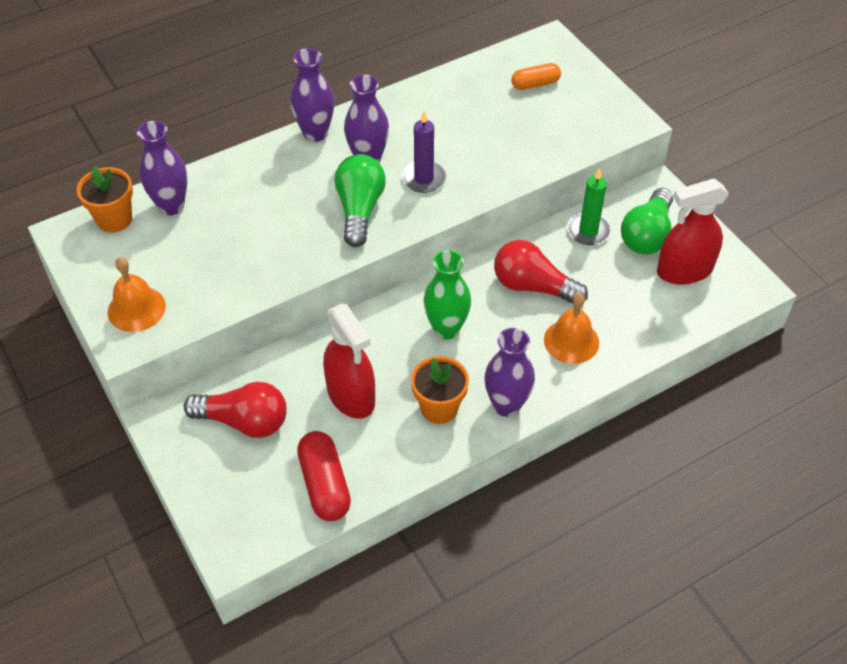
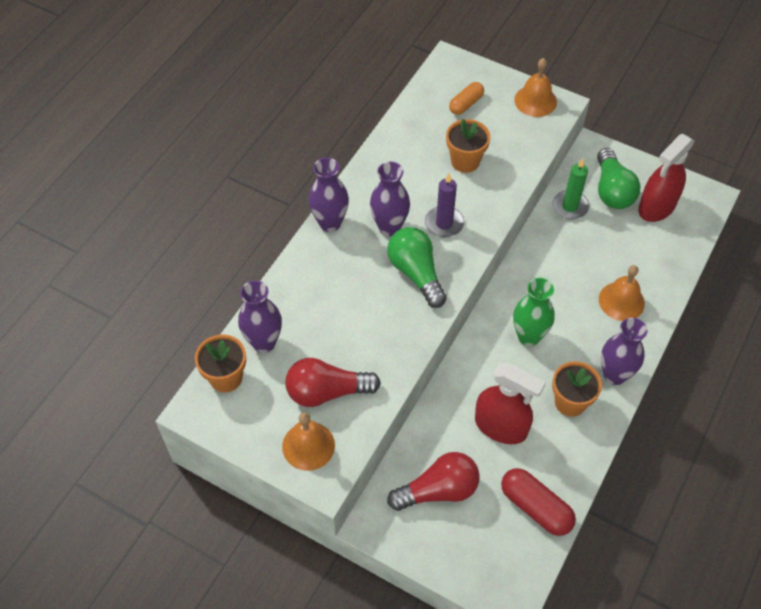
camera: 30 degrees left, 5 degrees up
(491, 133) = (465, 161): none -> orange flower pot
(533, 286) = (564, 271): red light bulb -> red light bulb (327, 392)
(611, 108) = (535, 101): none -> orange bell

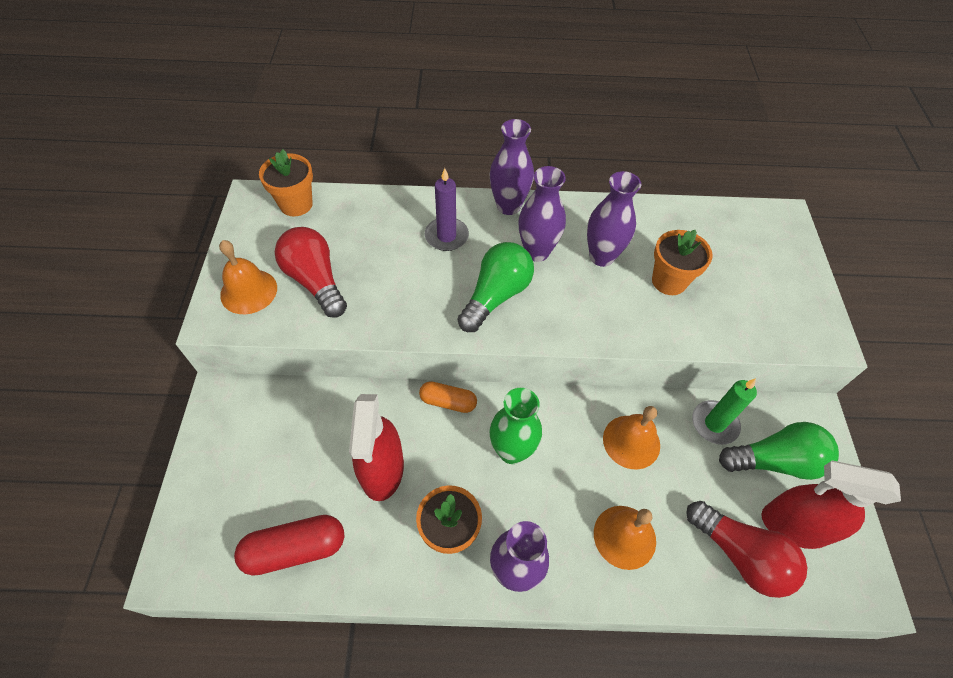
camera: 60 degrees right, 0 degrees up
(264, 342) = (346, 214): purple vase -> purple vase (601, 257)
(438, 490) = (279, 440): red light bulb -> red light bulb (740, 555)
(444, 223) = (575, 295): purple candle -> purple candle (446, 236)
(466, 104) = (743, 252): orange capsule -> orange capsule (448, 402)
(535, 101) = (809, 312): orange bell -> orange bell (631, 441)
(535, 507) = (295, 549): red capsule -> red capsule turned 60 degrees clockwise
(612, 190) = (774, 461): green light bulb -> green light bulb turned 150 degrees counterclockwise

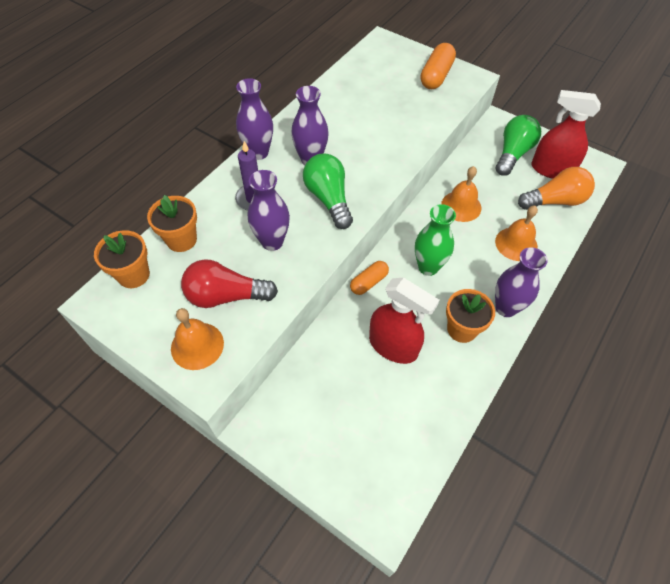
camera: 55 degrees left, 0 degrees up
(295, 549) = (419, 428): red capsule -> none
(601, 257) = (342, 132): purple vase -> purple vase (272, 242)
(669, 281) = (386, 113): orange flower pot -> orange flower pot (181, 240)
(714, 424) = (475, 163): green candle -> none
(740, 555) = (555, 201): red light bulb -> orange light bulb
(785, 298) = (436, 76): none -> orange capsule
(794, 525) = (551, 169): red spray bottle -> red spray bottle turned 60 degrees clockwise

